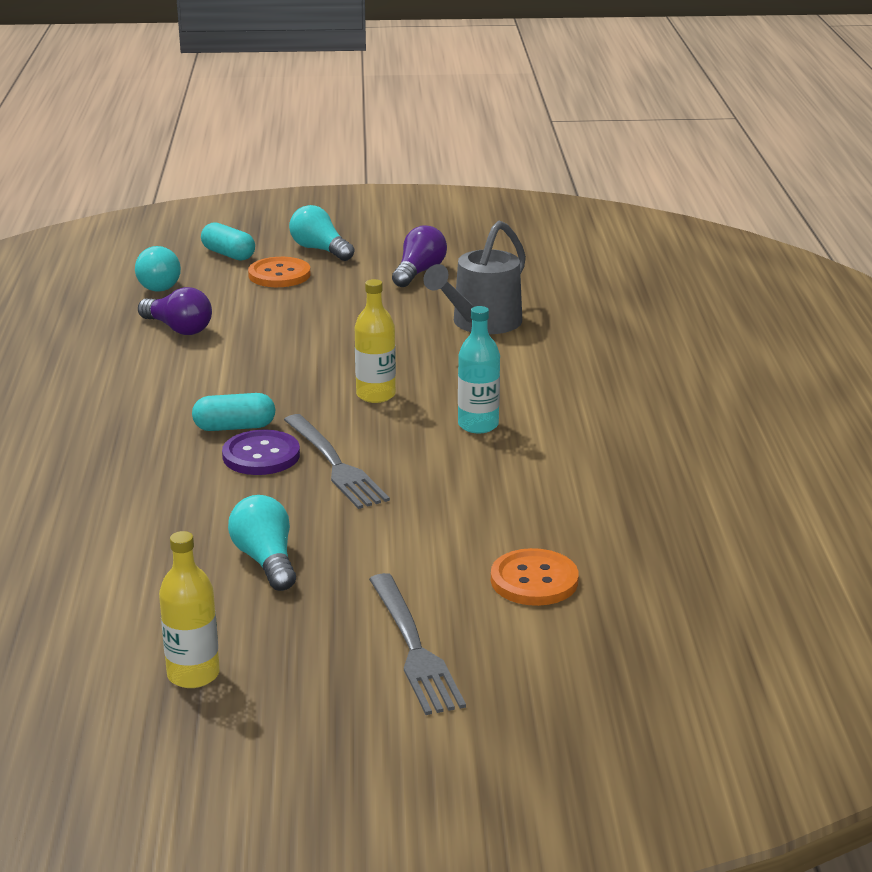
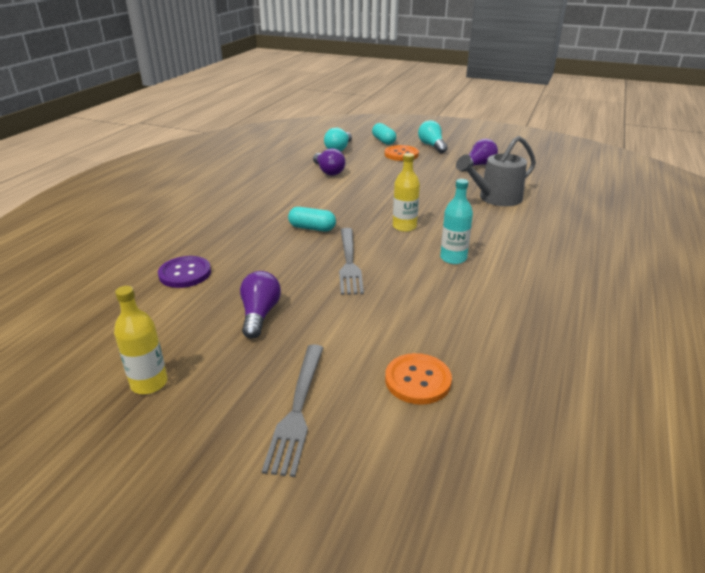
camera: 25 degrees right, 5 degrees up
(261, 455) = (312, 247): purple button -> purple button (185, 273)
(266, 560) = (259, 314): turquoise light bulb -> purple light bulb

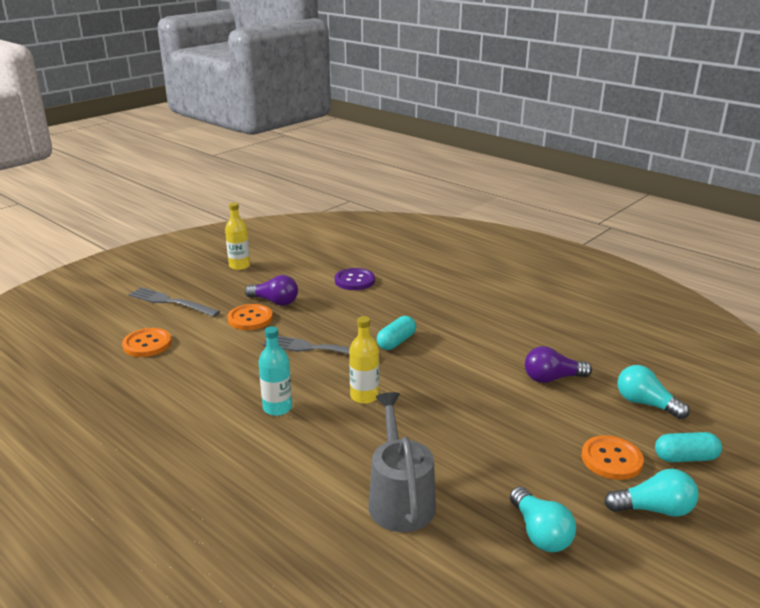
camera: 110 degrees right, 5 degrees down
(311, 320) = (250, 319): none -> orange button
(477, 165) = (540, 533): purple light bulb -> turquoise light bulb

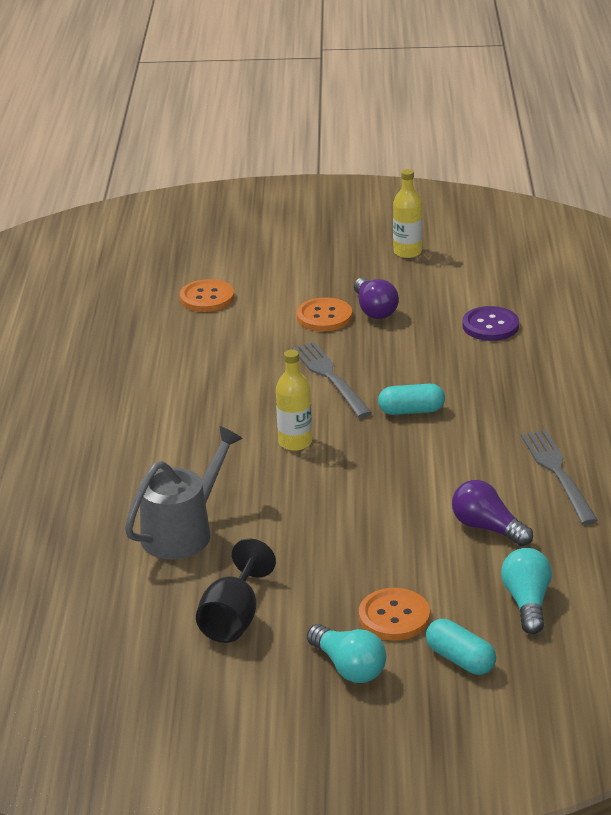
camera: 50 degrees right, 5 degrees up
(170, 302) = (285, 263): grey fork -> grey fork (557, 473)
(277, 408) = (215, 411): turquoise bottle -> none
(540, 533) = (233, 618): turquoise light bulb -> black goblet

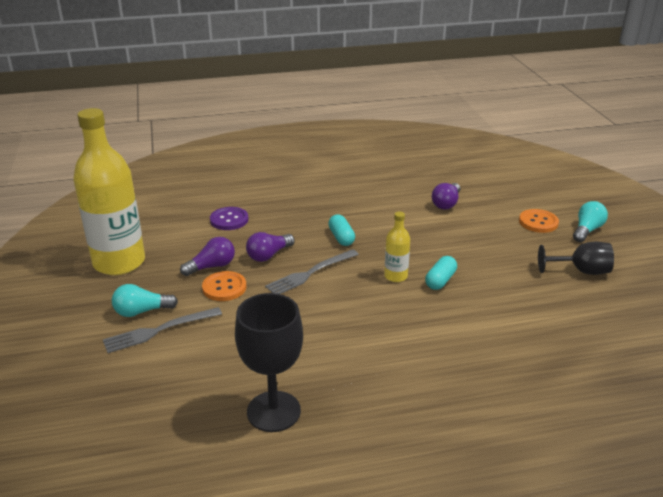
camera: 105 degrees left, 0 degrees up
(98, 335) = (273, 411): none -> black goblet
(183, 532) = (517, 305): grey watering can -> none
(207, 298) = (197, 355): orange button -> none
(385, 350) = (268, 255): none -> purple light bulb
(407, 252) = (119, 262): yellow bottle -> yellow bottle, size x2.26
(460, 659) = (554, 202): turquoise capsule -> turquoise capsule (440, 280)
(527, 602) = (499, 189): turquoise light bulb -> turquoise light bulb (141, 311)
(557, 473) = (385, 188): grey fork -> grey fork (158, 330)

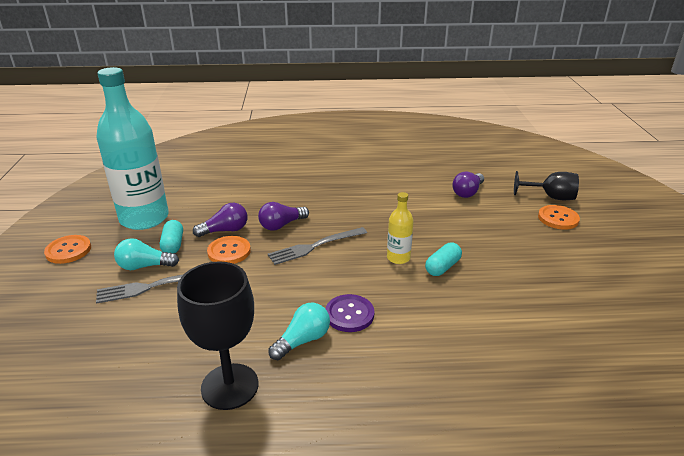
camera: 10 degrees right, 0 degrees up
(51, 304) = (68, 250): none -> orange button
(119, 262) = (144, 218): yellow bottle -> turquoise bottle
(229, 220) = (257, 189): purple button -> purple button (349, 314)
(341, 237) = (356, 215): turquoise capsule -> turquoise capsule (173, 245)
(581, 271) = (595, 273): black goblet -> black goblet (550, 197)
(587, 230) = (608, 231): turquoise light bulb -> turquoise light bulb (303, 340)

